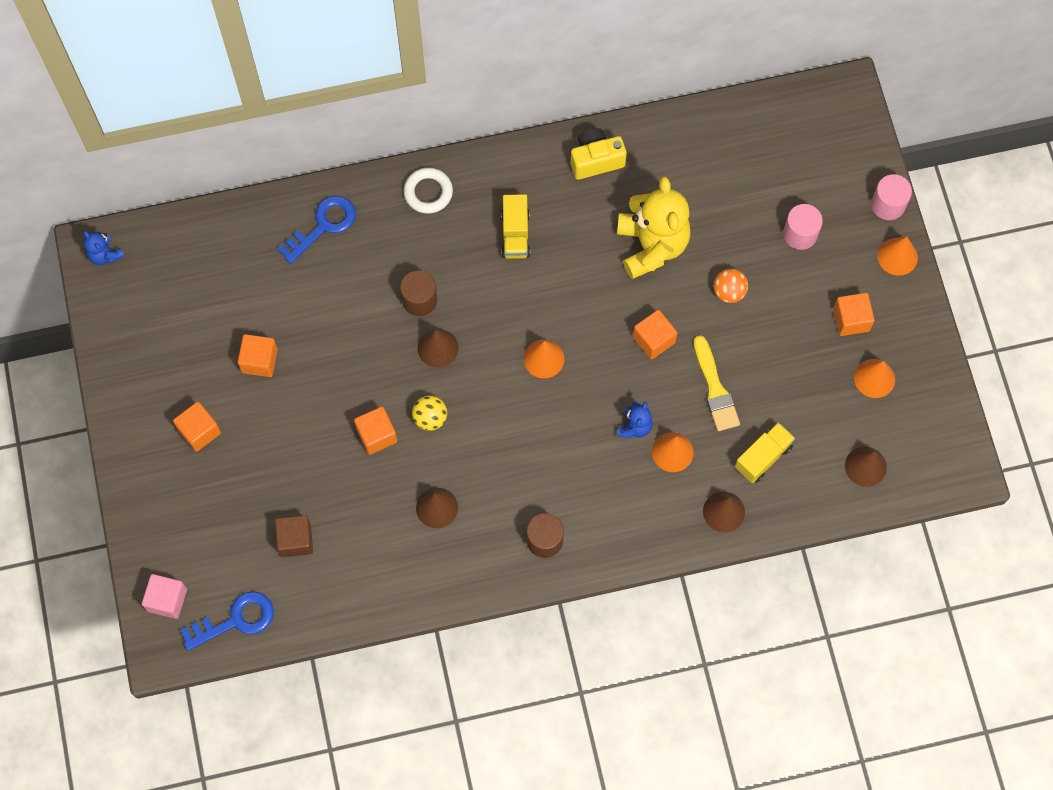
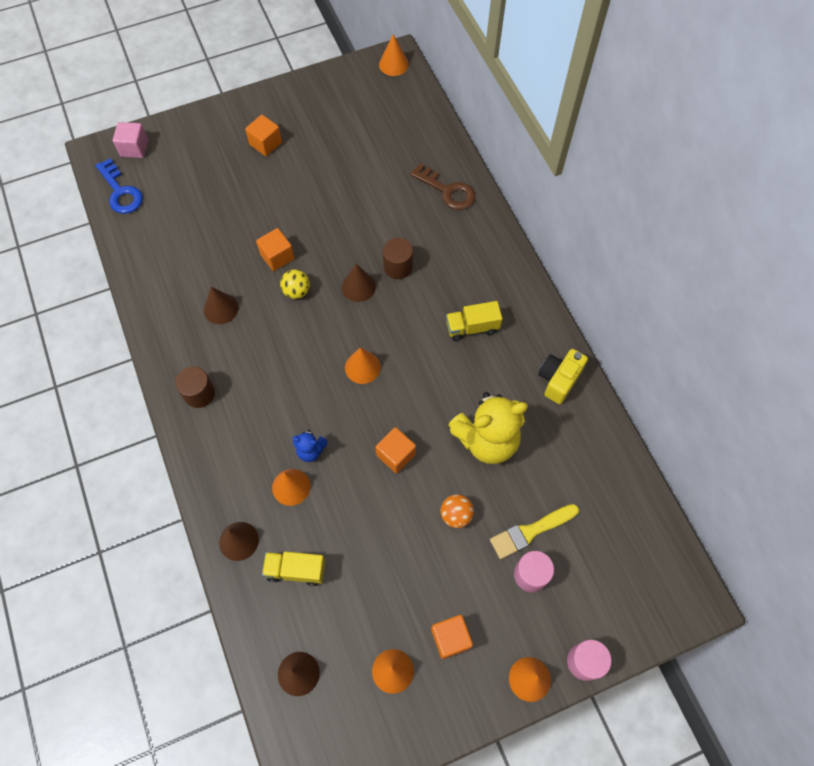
camera: 80 degrees right, 5 degrees down
(105, 255) = (393, 64): blue teddy bear -> orange cone
(259, 361) = (327, 170): orange cube -> none
(295, 540) = (185, 218): brown cube -> none
(323, 226) = (447, 190): blue key -> brown key
(428, 192) = (494, 257): white ring -> none
(596, 160) = (558, 380): yellow camera -> yellow camera turned 120 degrees counterclockwise
(715, 389) = (357, 516): yellow brush -> yellow brush (530, 531)
(763, 457) = (296, 570): yellow truck -> yellow truck turned 150 degrees clockwise

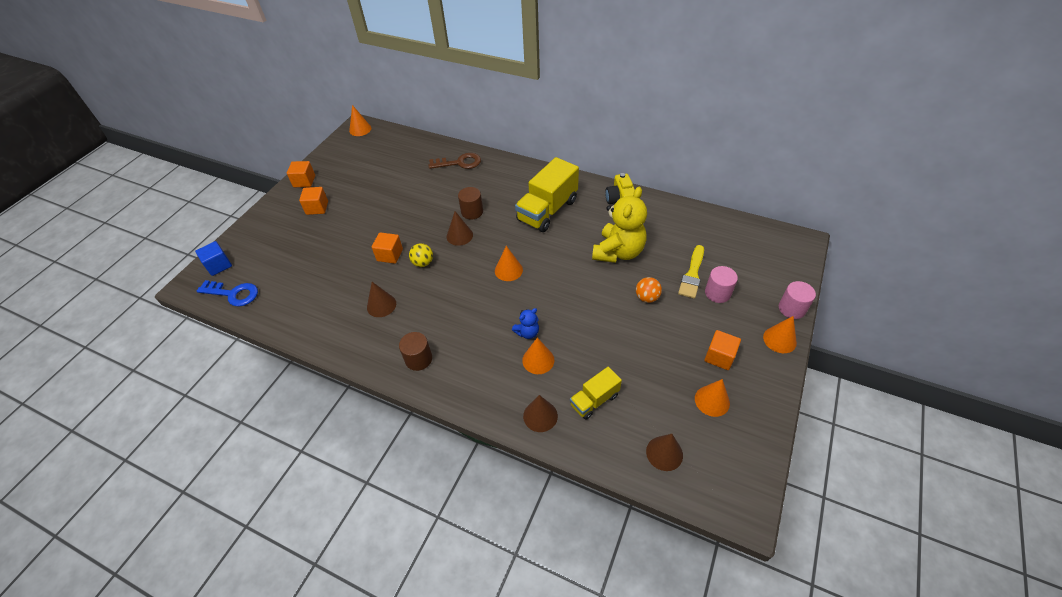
camera: 40 degrees left, 15 degrees down
(134, 148) = (219, 265): pink cube -> blue cube
(396, 455) = (579, 296): orange cube -> orange cube (304, 181)
(472, 327) = (547, 210): yellow truck -> yellow truck, size x1.82

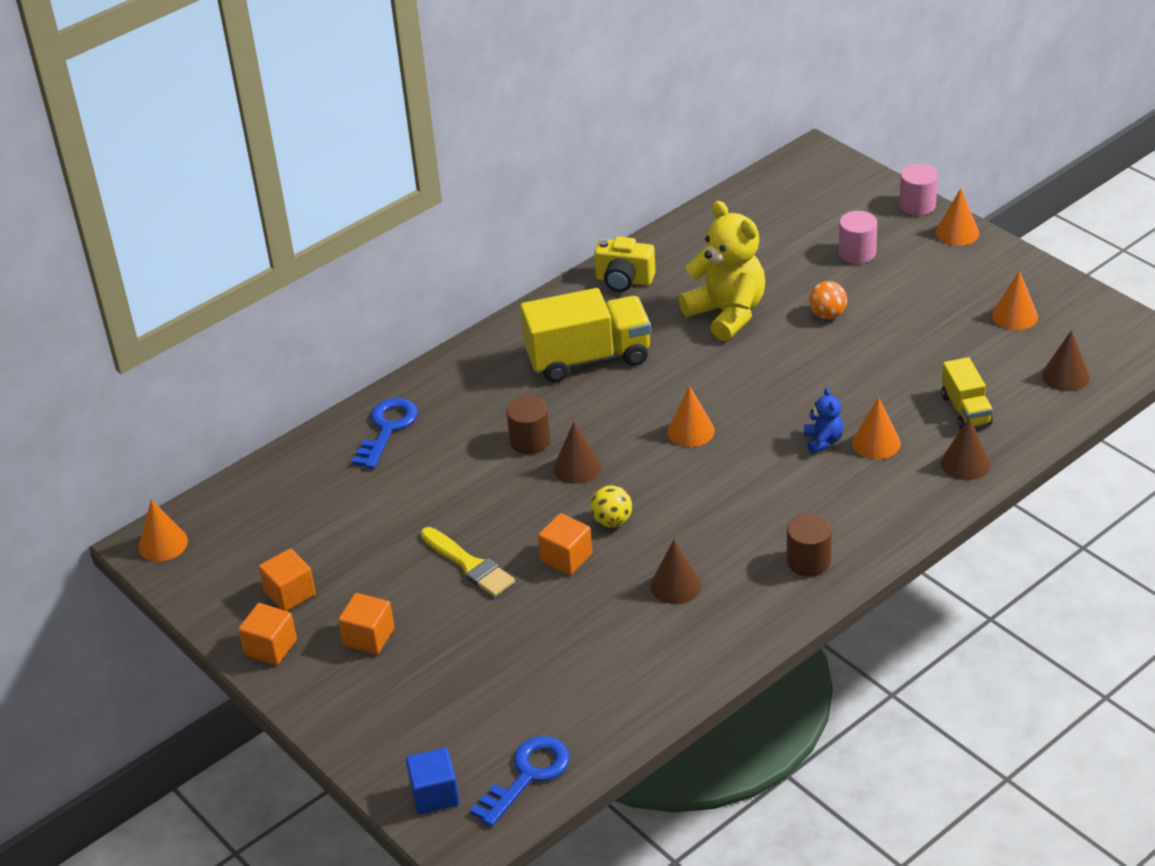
camera: 65 degrees left, 10 degrees down
(459, 163) = (387, 429): brown key -> blue key
(547, 210) = (588, 358): yellow truck -> yellow truck turned 75 degrees counterclockwise
(692, 274) = (812, 262): yellow brush -> yellow brush (469, 565)
(719, 357) = (956, 287): orange cube -> orange cube (290, 593)

